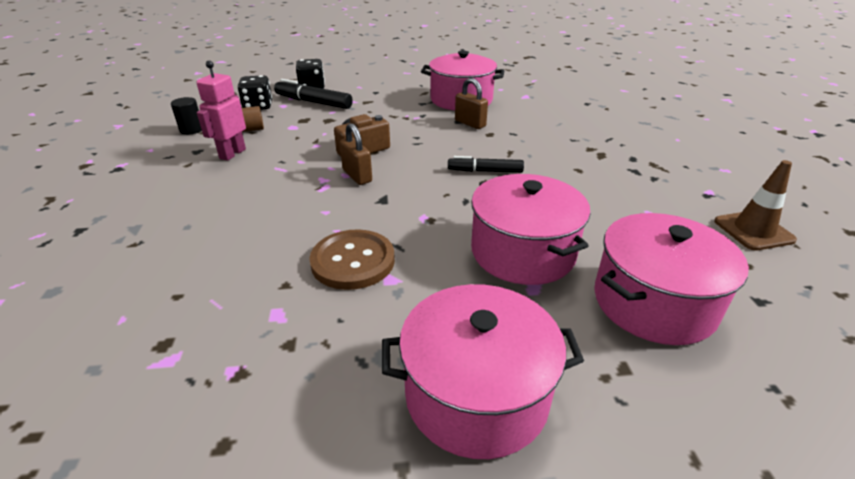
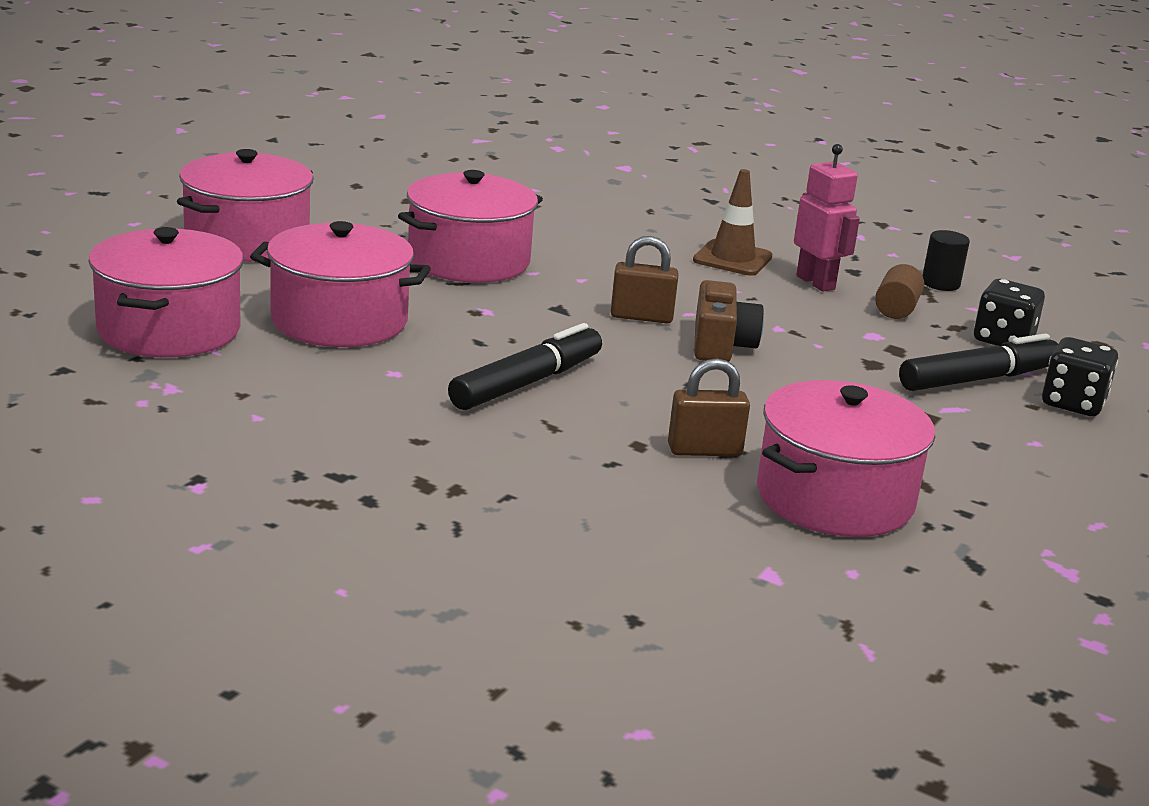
camera: 125 degrees right, 10 degrees down
(353, 261) = (468, 261): brown button -> pink pot
(485, 171) = (526, 383): black marker -> black marker, size x1.51
(753, 230) = (102, 446): brown traffic cone -> brown traffic cone (732, 259)

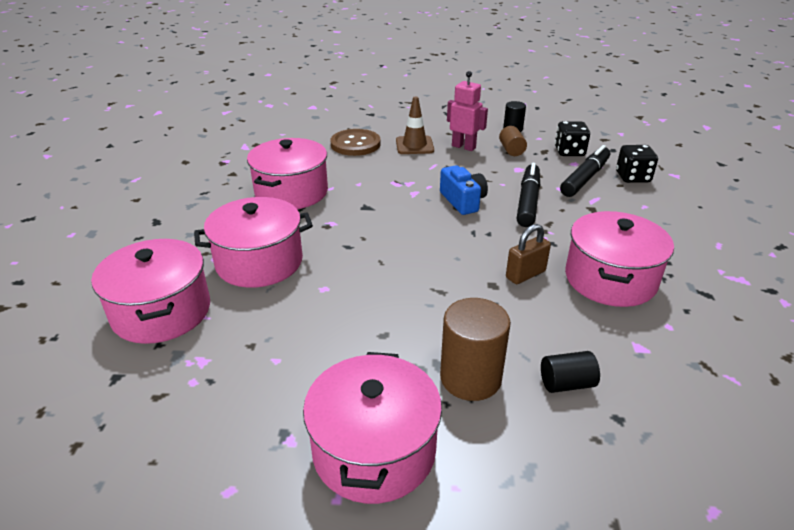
camera: 25 degrees left, 10 degrees up
(247, 240) = (154, 222): pink pot -> pink pot (374, 450)
(482, 515) = (470, 378): none -> brown cylinder
(526, 383) = (399, 266): black marker -> black marker (528, 201)
(607, 566) = (566, 384): none -> black cylinder
(636, 231) = (355, 144): none -> brown button
(641, 317) = (410, 197): brown padlock -> none
(721, 345) = (463, 201): brown camera -> blue camera

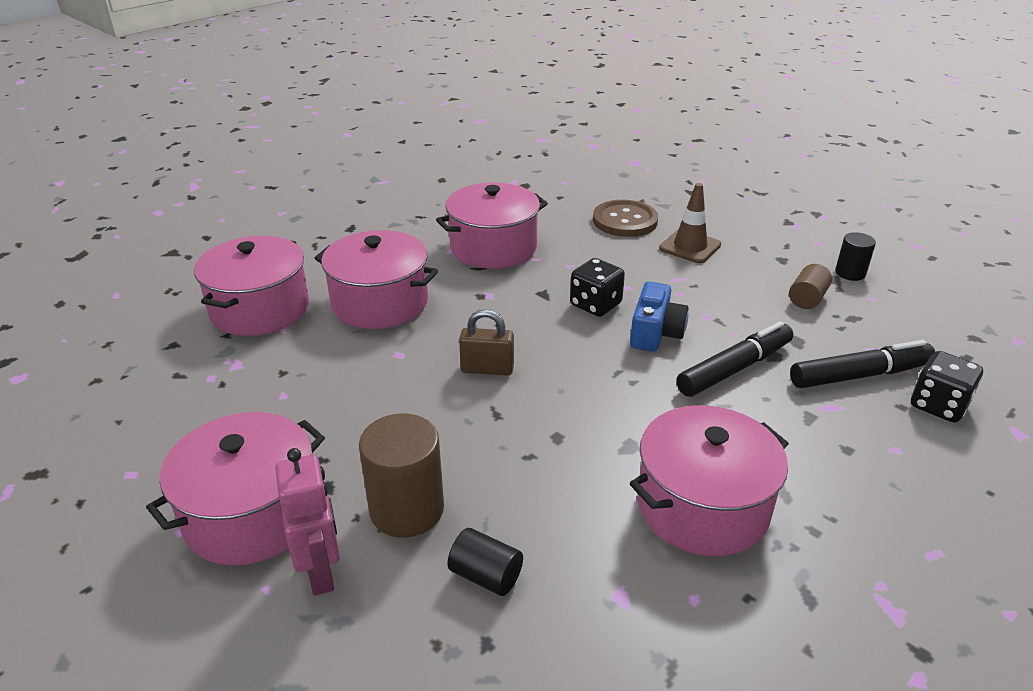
camera: 40 degrees right, 0 degrees up
(463, 147) = (749, 271): pink robot -> pink robot (321, 573)
(525, 274) = (608, 446): brown padlock -> brown padlock (487, 369)
(569, 152) = (890, 333): black dice -> black dice (595, 305)

